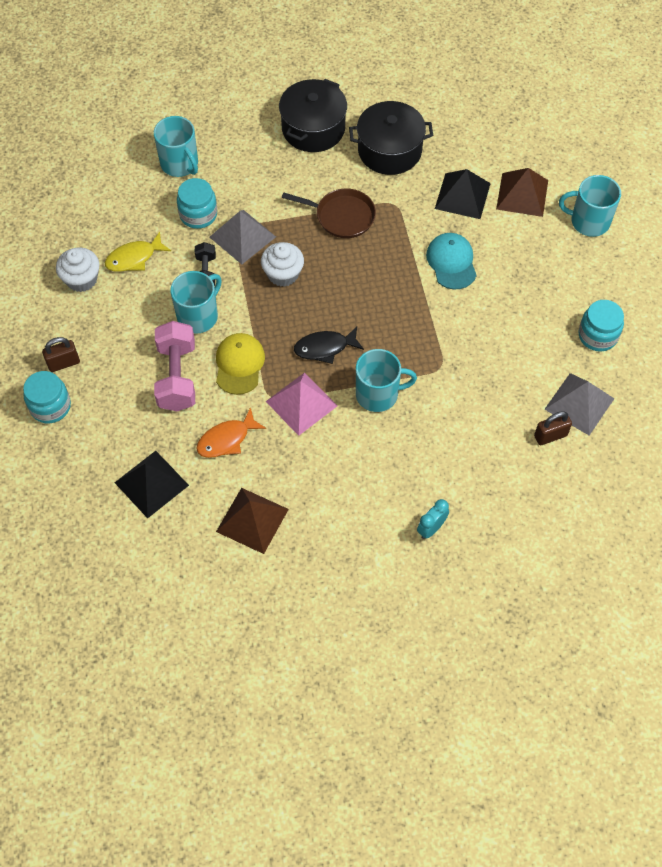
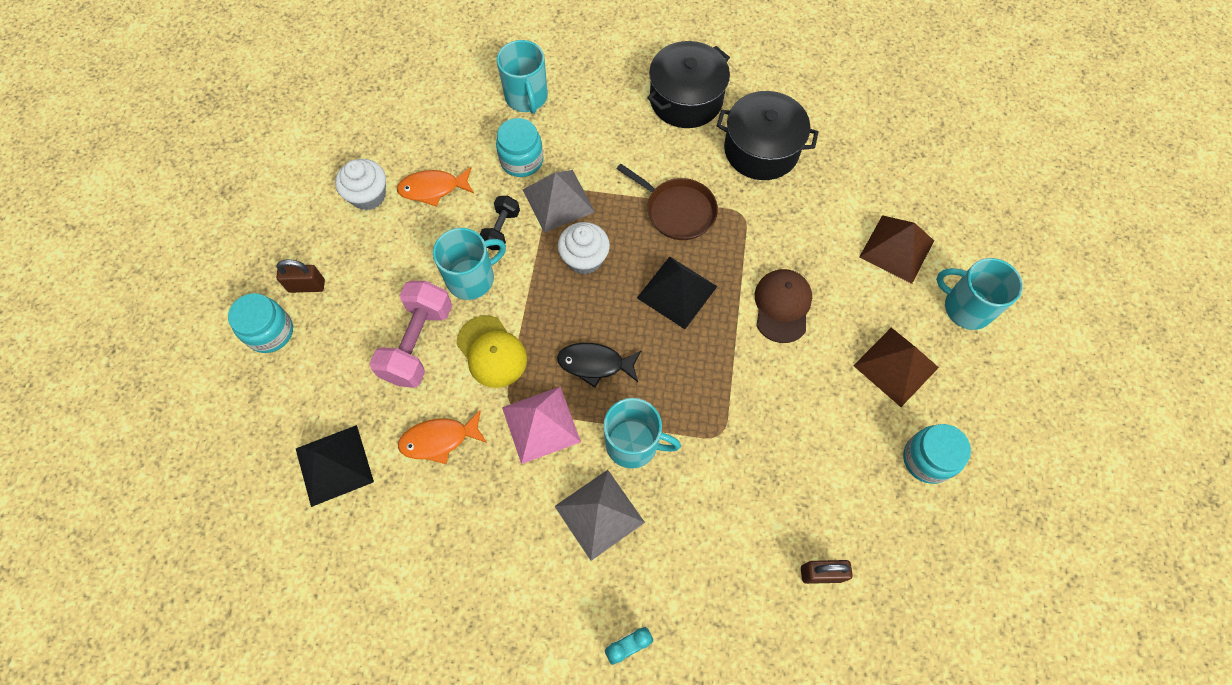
camera: 20 degrees right, 5 degrees up
(134, 258) = (433, 189): yellow fish -> orange fish
(239, 364) = (491, 352): yellow cap -> yellow cap turned 120 degrees clockwise
(252, 520) = (424, 553): brown pyramid -> brown pyramid (895, 366)
(451, 262) = (782, 306): turquoise cap -> brown cap
(462, 195) = (825, 228): black pyramid -> black pyramid (677, 292)
(579, 403) = (873, 543): grey pyramid -> grey pyramid (599, 514)

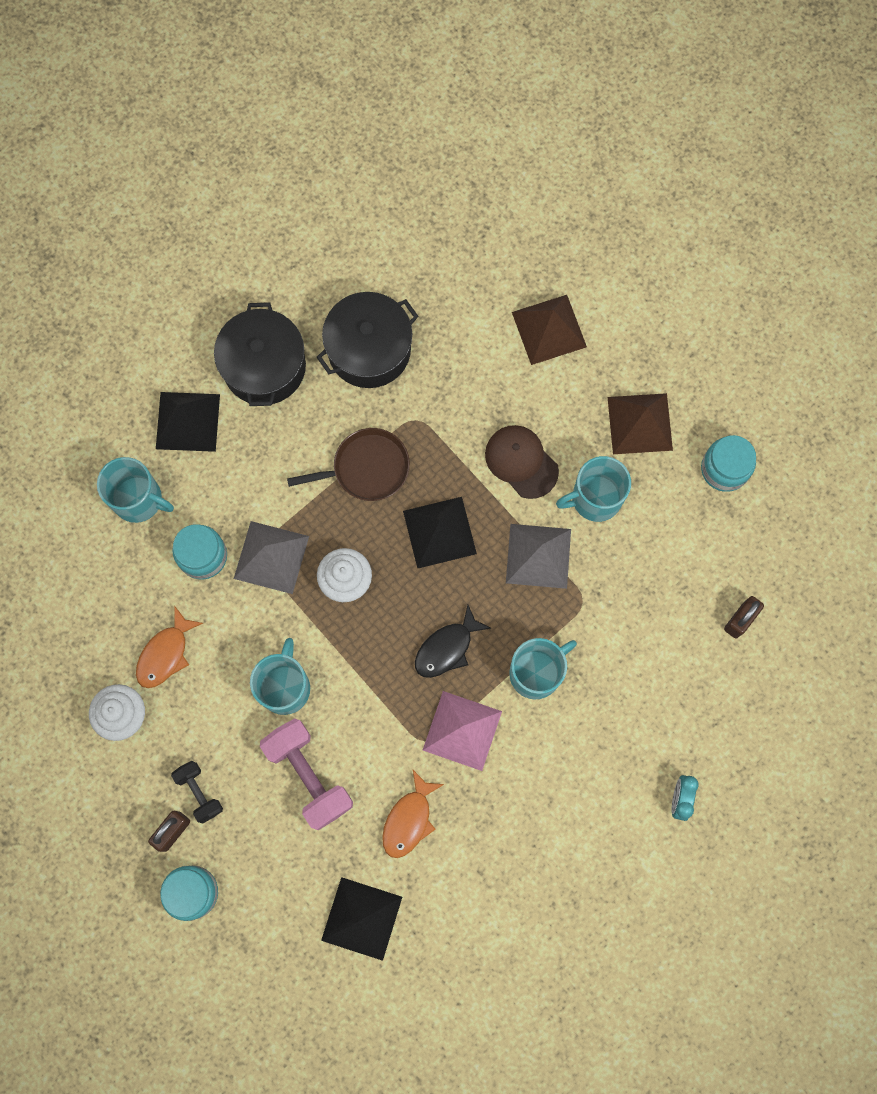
camera: 50 degrees left, 10 degrees up
(491, 352) = (367, 721): yellow cap -> none
(501, 229) = (258, 627): black dumbbell -> black dumbbell (199, 792)
(599, 514) = (569, 742): grey pyramid -> grey pyramid (538, 555)
(605, 85) = (188, 421): none -> black pyramid
(966, 307) = (639, 326): turquoise mug -> turquoise mug (595, 498)

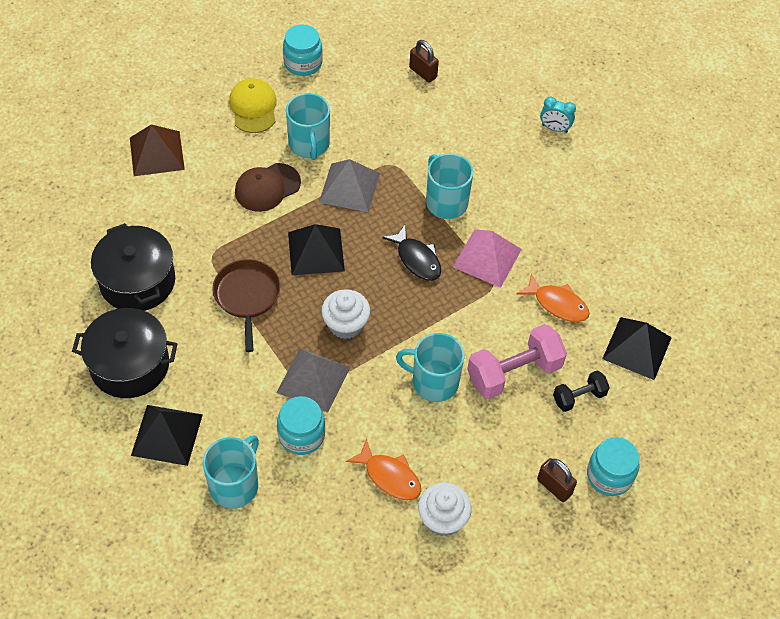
camera: 85 degrees left, 20 degrees down
(199, 792) = (521, 461): black dumbbell -> black dumbbell (579, 397)
(639, 423) = (253, 107): brown pyramid -> yellow cap

